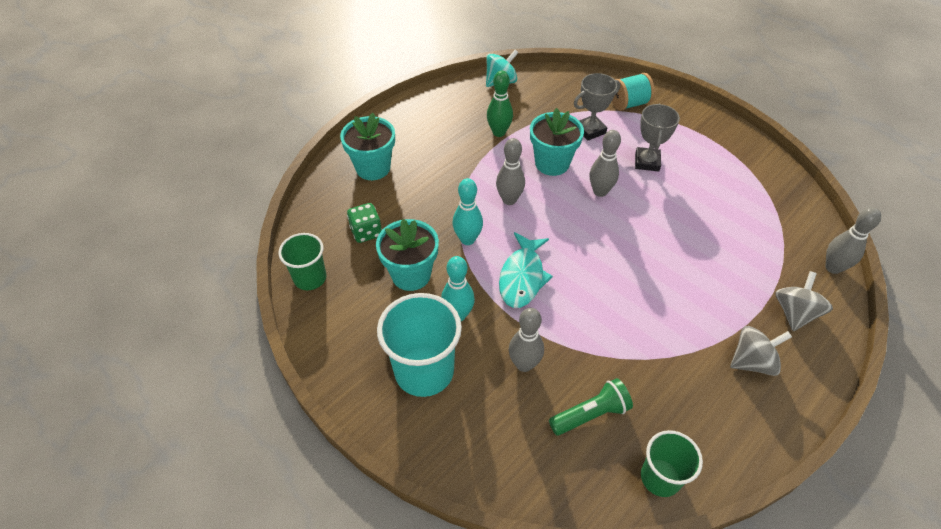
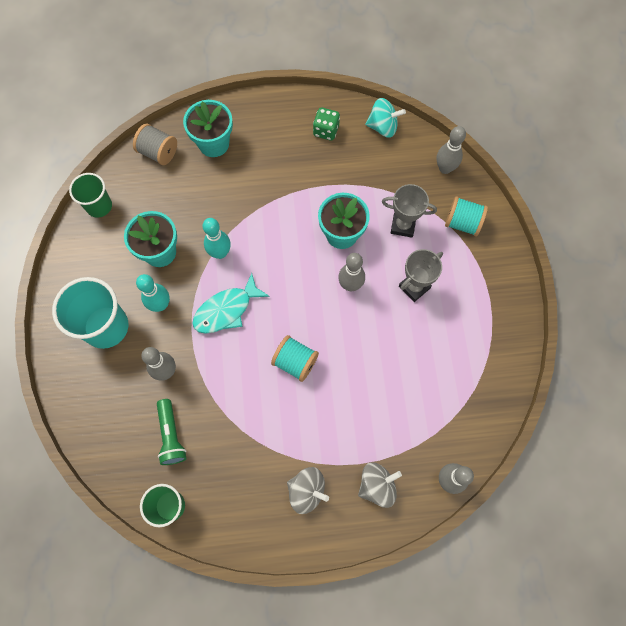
camera: 40 degrees right, 20 degrees up
(327, 203) = (158, 152): none -> grey spool
(366, 232) = (162, 196): green dice -> green dice (326, 131)
(499, 132) = (331, 176): green bowling pin -> none
(509, 200) = (279, 242): grey bowling pin -> grey bowling pin (445, 168)
(590, 414) = (171, 435): green flashlight -> green flashlight turned 60 degrees clockwise
(624, 273) = (295, 362): none -> turquoise spool

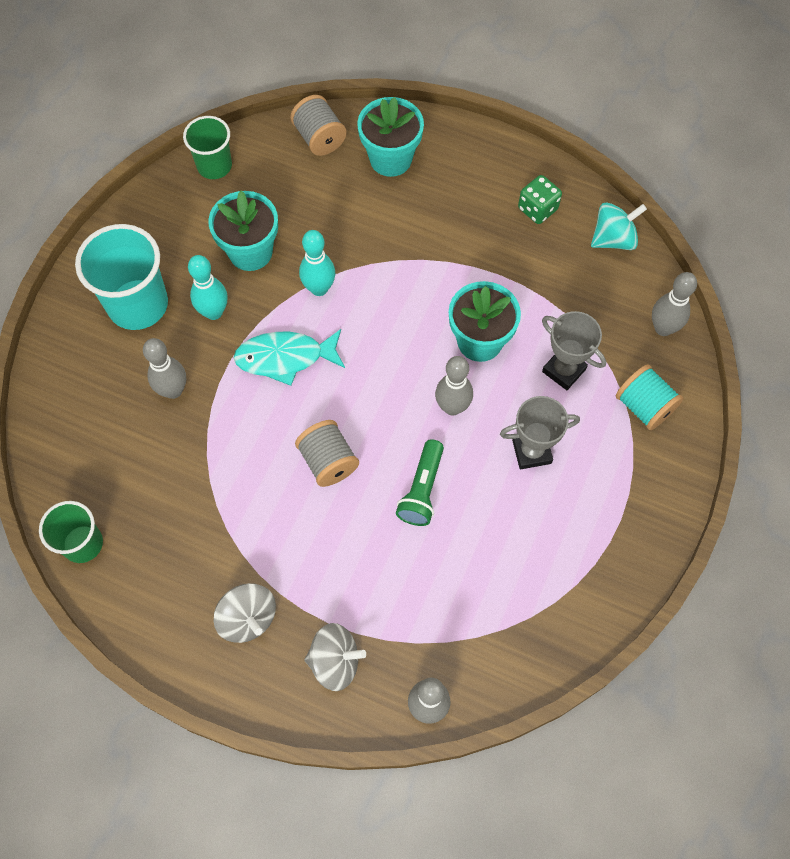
camera: 30 degrees right, 5 degrees down
(171, 435) = (133, 466): green flashlight -> green flashlight (422, 490)
(295, 362) = (328, 461): turquoise spool -> grey spool
(383, 127) = (613, 239): turquoise spinning top -> turquoise spinning top turned 60 degrees counterclockwise

